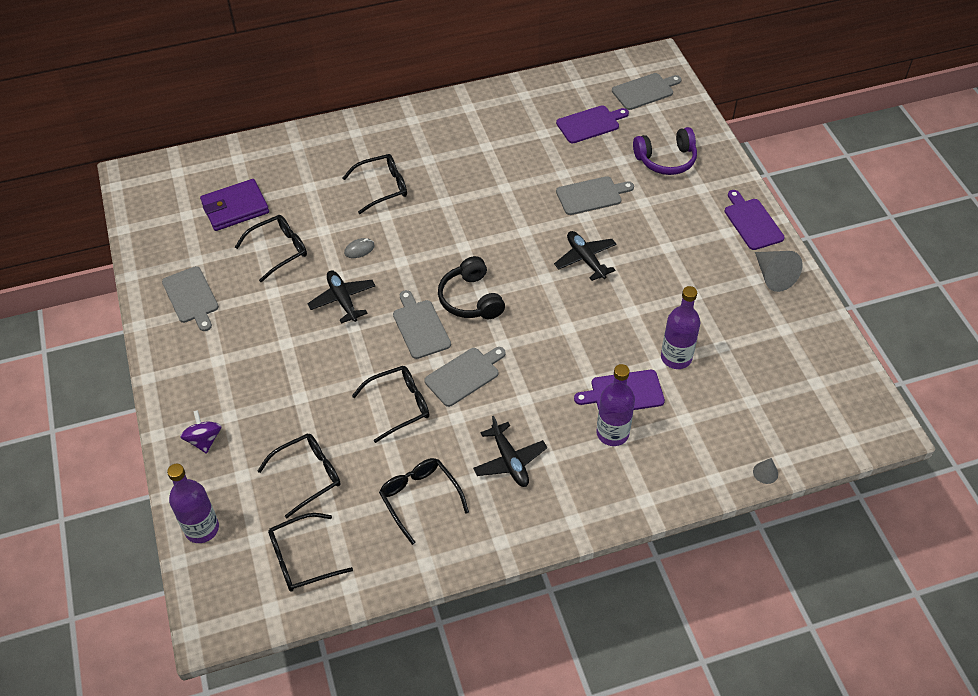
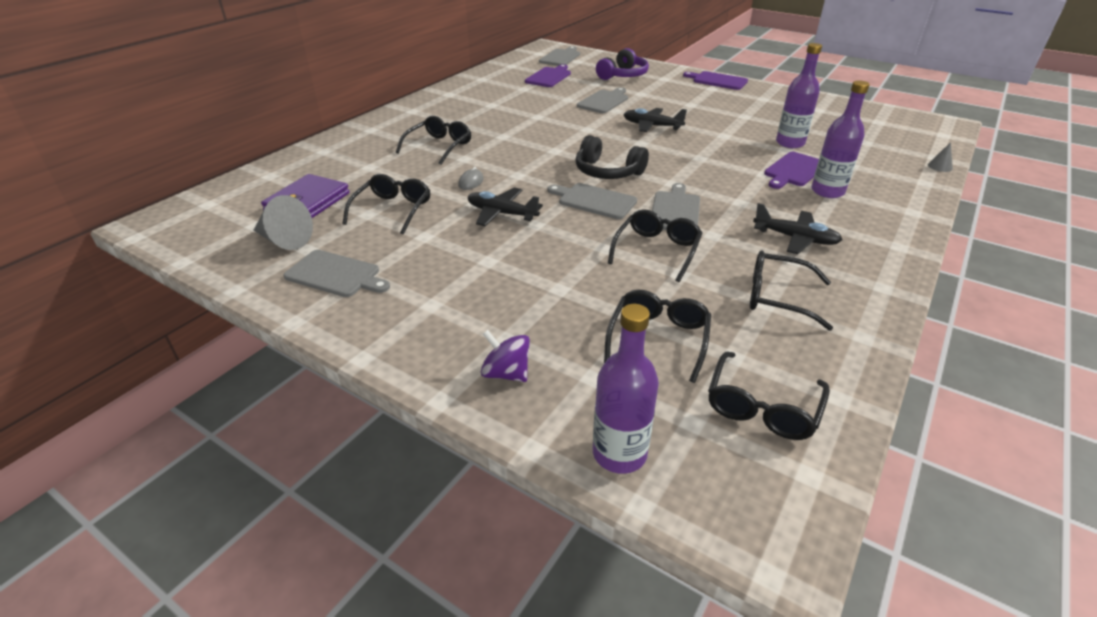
camera: 40 degrees left, 15 degrees down
(773, 276) = (770, 94): grey cone -> grey cone (284, 240)

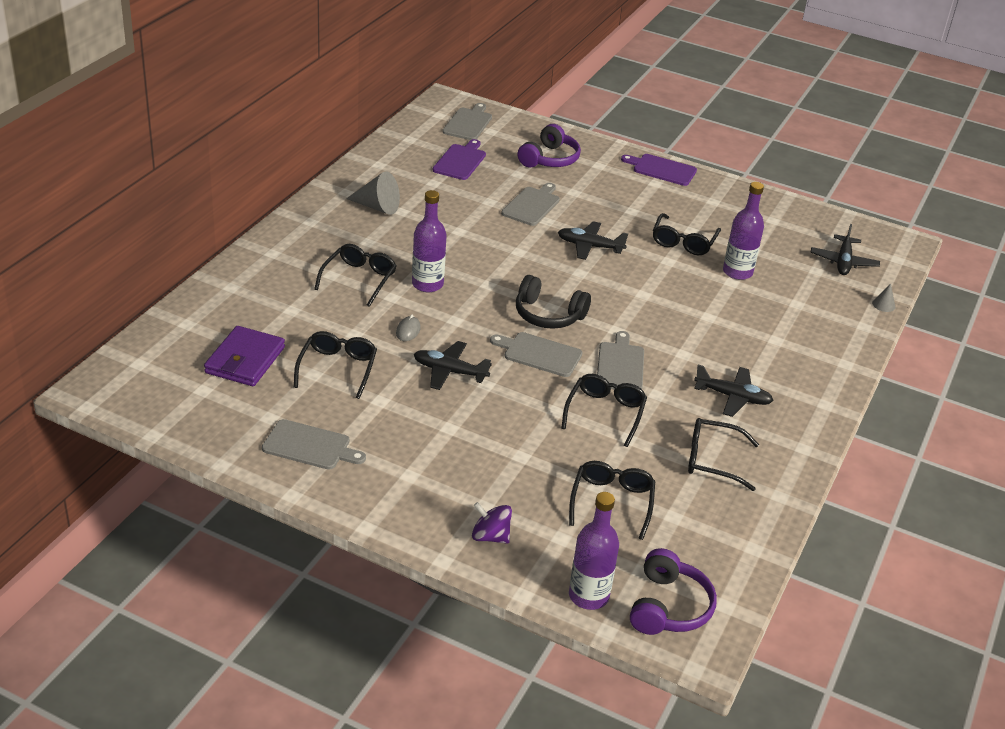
camera: 10 degrees left, 0 degrees up
(284, 240) = (242, 408): grey cone -> grey cone (377, 207)
(729, 473) = (668, 607): none -> purple headphones
(762, 407) = (694, 557): black glasses -> black glasses (683, 242)
(794, 170) = (738, 311): purple cutting board -> none
(827, 191) = (768, 339): purple bottle -> purple bottle (427, 284)
(891, 136) = (843, 262): none -> black plane

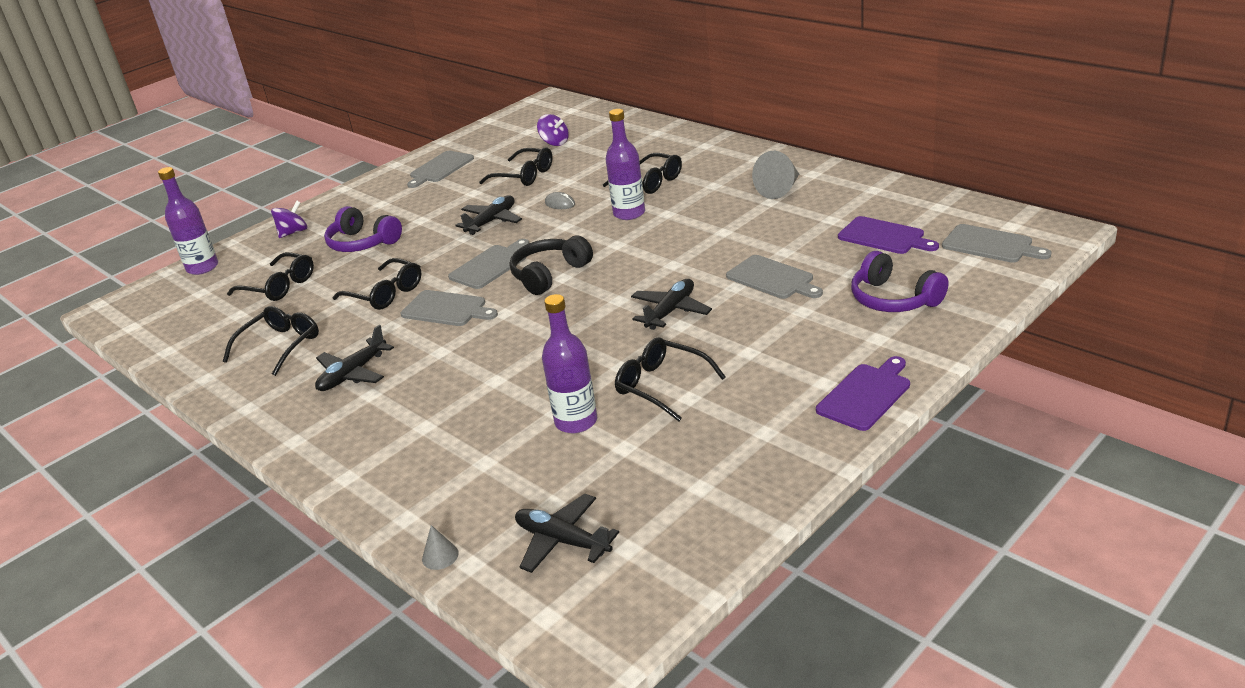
camera: 115 degrees right, 5 degrees down
(245, 360) = (555, 143): purple wallet -> purple spinning top
(668, 607) = (158, 300): purple headphones -> purple headphones (363, 243)

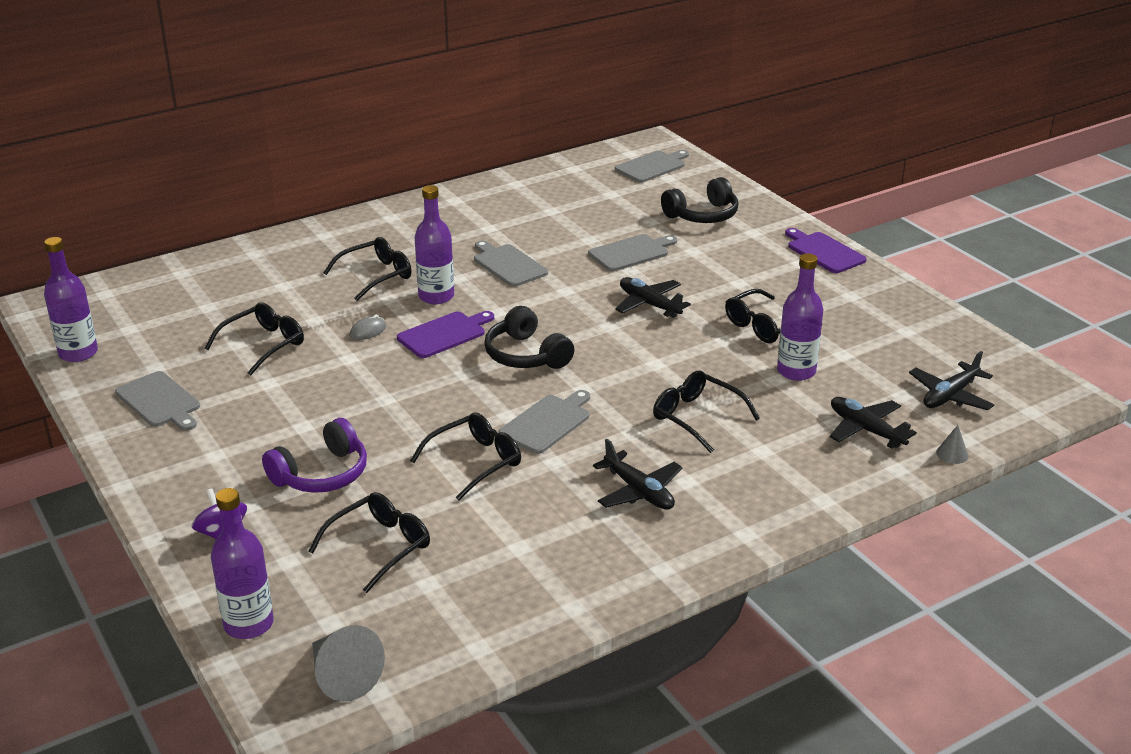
camera: 80 degrees left, 0 degrees up
(280, 346) = (539, 545): black glasses -> black glasses (697, 417)
(490, 266) = (473, 388): grey cutting board -> grey cutting board (508, 264)
(491, 128) = (78, 353): none -> purple bottle
(491, 221) = (364, 377): black plane -> black plane (866, 430)
(555, 143) = (193, 315): purple spinning top -> none
(780, 189) = (469, 219): grey cone -> grey cone (343, 677)
(884, 237) = (602, 198): purple cutting board -> purple cutting board (444, 334)
(893, 299) = (702, 215): purple headphones -> black headphones

